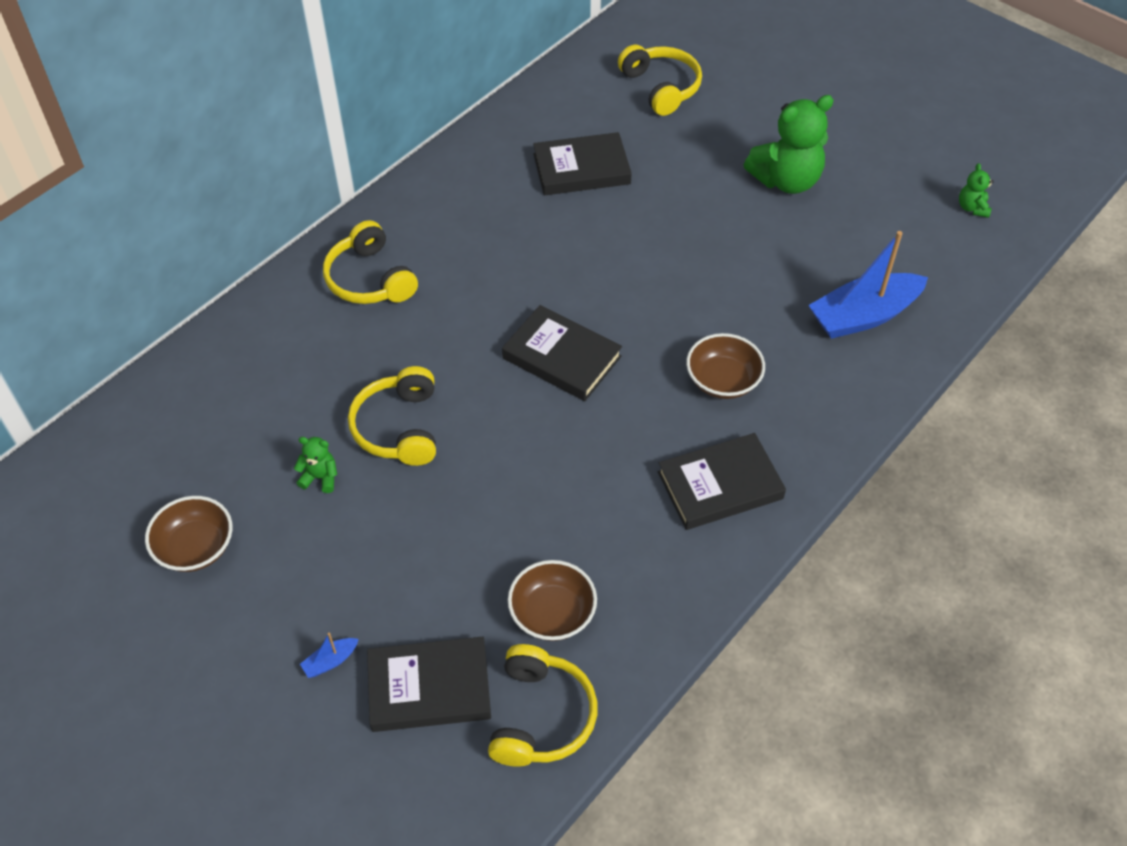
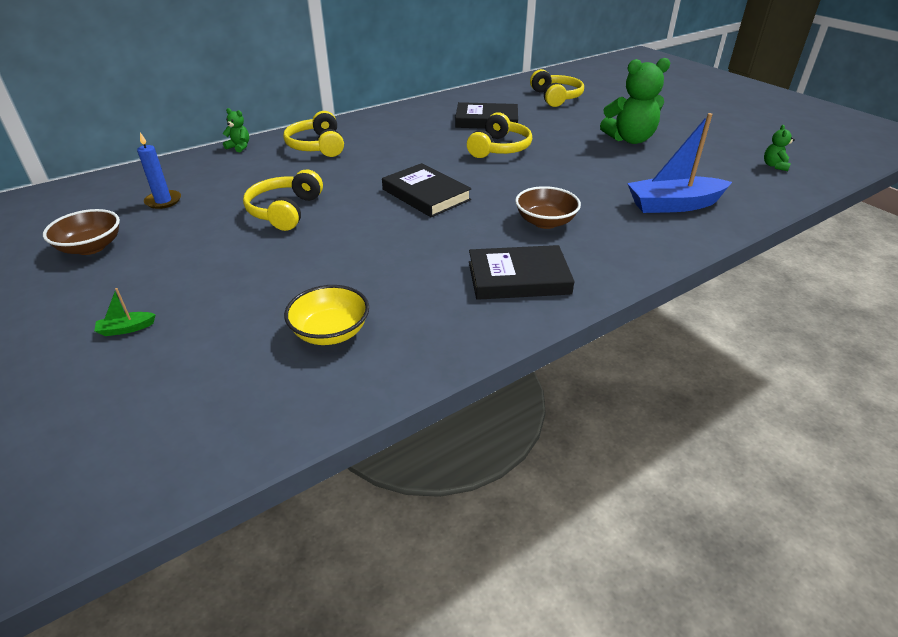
camera: 15 degrees right, 15 degrees down
(228, 442) = (163, 201): none -> blue candle
(320, 477) = (209, 226): green teddy bear -> green teddy bear (239, 147)
(330, 661) = (126, 329): blue boat -> green boat
(429, 687) = (191, 362): black book -> none
(541, 716) = (274, 403): yellow headphones -> yellow headphones (499, 148)
(552, 613) = (330, 332): brown bowl -> yellow bowl

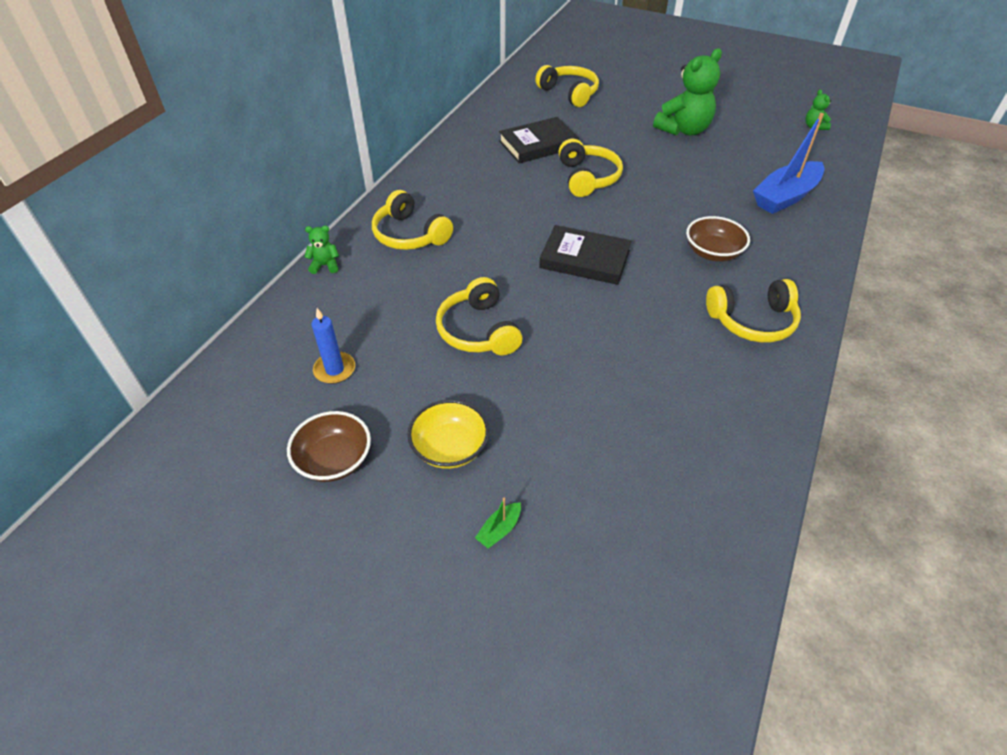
camera: 30 degrees left, 10 degrees up
(330, 332) = (675, 443): yellow bowl -> yellow bowl (450, 448)
(518, 278) = (752, 321): black book -> yellow headphones

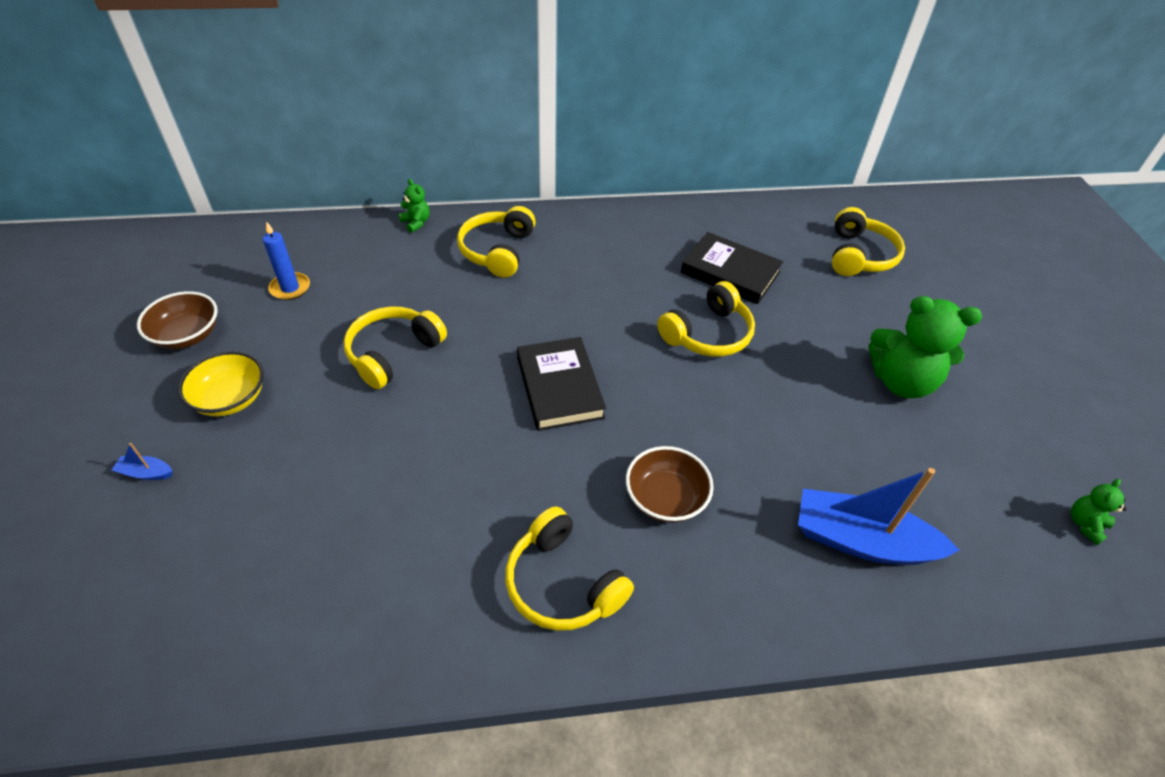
camera: 55 degrees right, 0 degrees up
(499, 530) = (146, 473): green boat -> blue boat

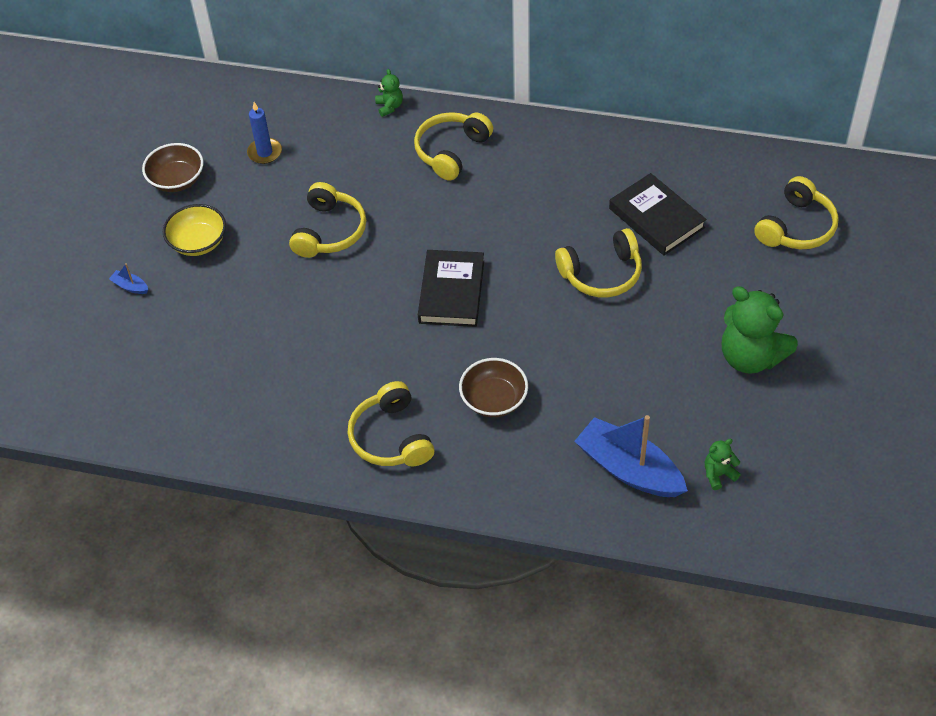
camera: 25 degrees right, 5 degrees up
(393, 353) = (329, 231): yellow headphones -> yellow headphones turned 135 degrees clockwise
(1085, 524) = (824, 507): green teddy bear -> green teddy bear (718, 474)

